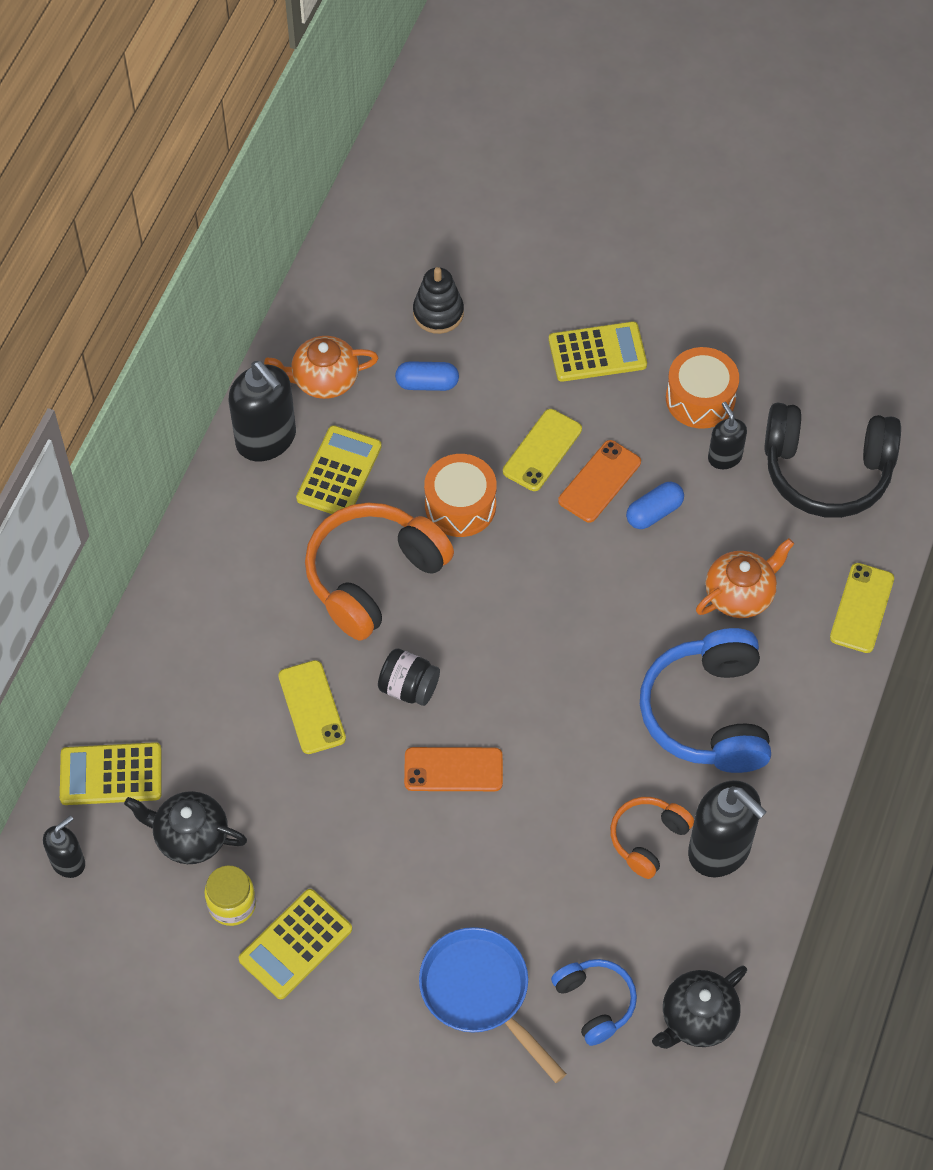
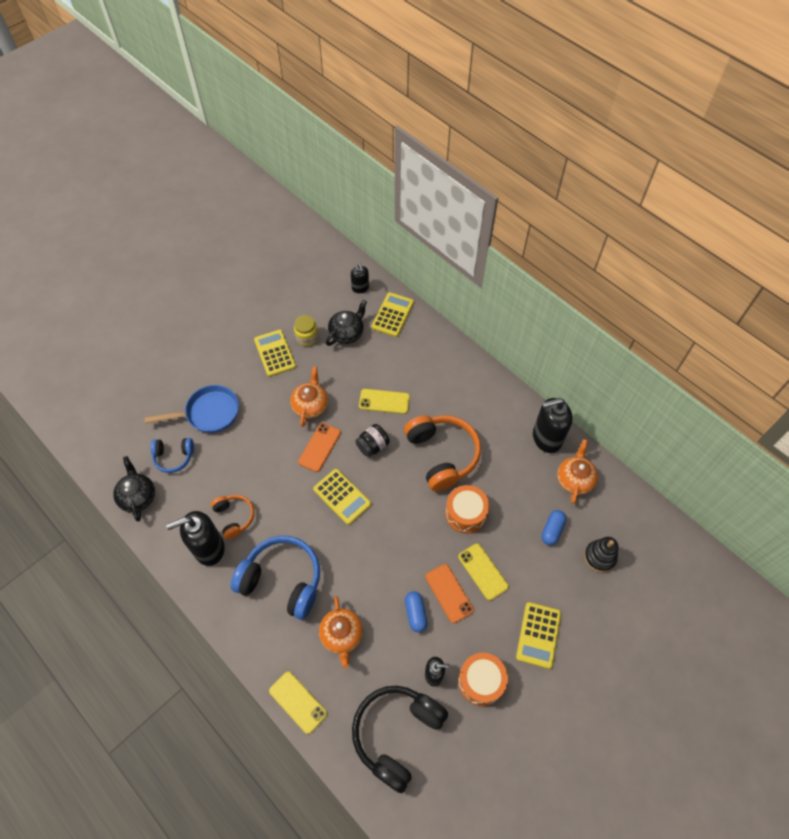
camera: 115 degrees right, 0 degrees up
(339, 472) = (511, 464): yellow calculator -> yellow calculator (342, 497)
(378, 824) = (310, 405): none -> orange teapot

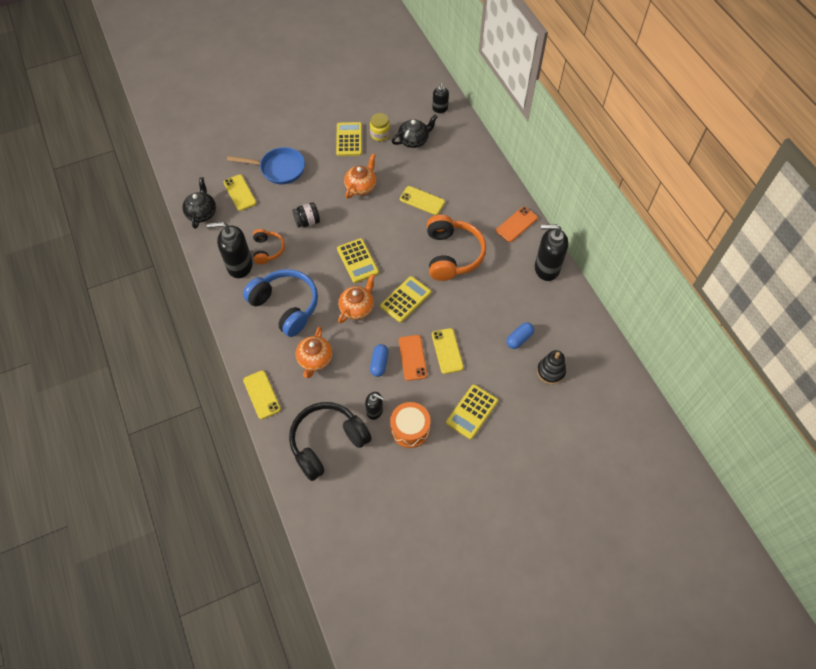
camera: 20 degrees right, 0 degrees up
(174, 457) = (240, 193): blue headphones -> yellow phone
(319, 447) = (355, 219): orange phone -> orange phone (516, 224)
(373, 446) = (398, 231): black jar -> black jar (307, 221)
(392, 315) = (458, 137): yellow calculator -> yellow calculator (405, 299)
(465, 513) = (452, 304): orange drum -> none
(574, 479) = (556, 307): orange teapot -> orange teapot (357, 307)

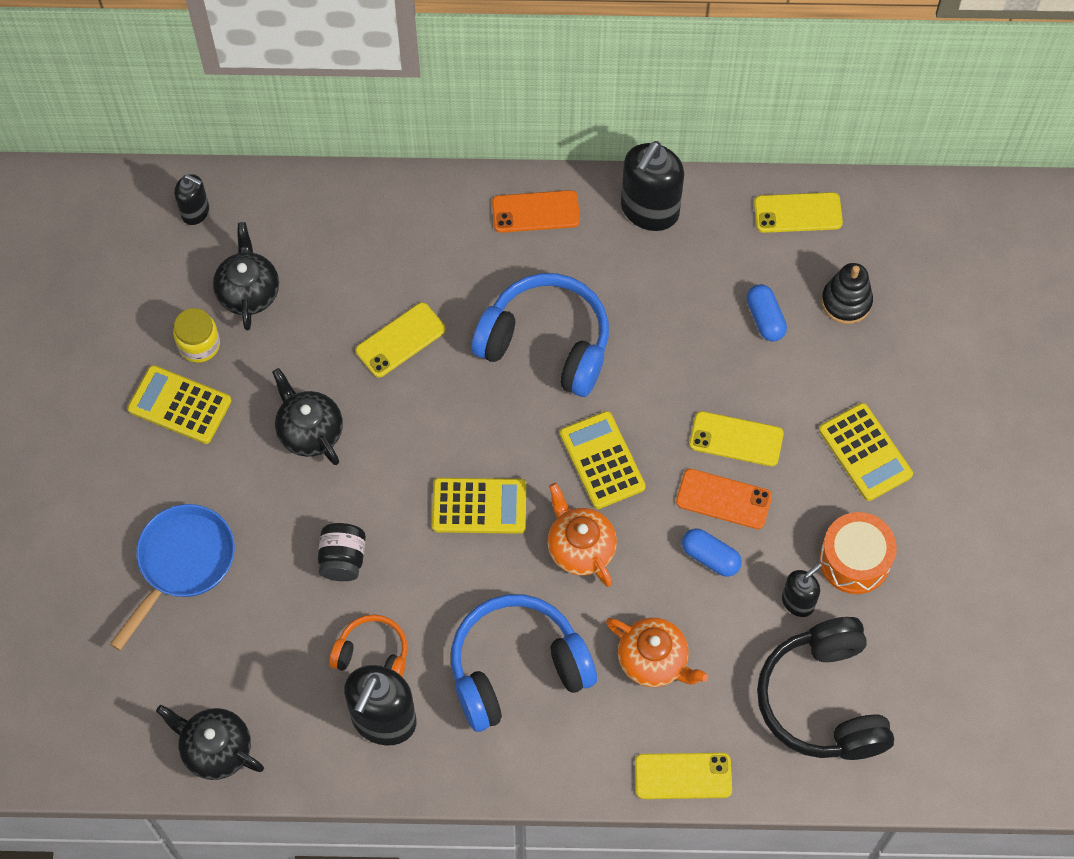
camera: 65 degrees left, 5 degrees up
(240, 193) = (203, 659): yellow phone -> yellow phone (798, 213)
(361, 186) = (309, 431): orange teapot -> black teapot
(452, 255) = (546, 344): orange headphones -> blue headphones
(516, 224) = (535, 212): orange phone -> orange phone turned 75 degrees counterclockwise

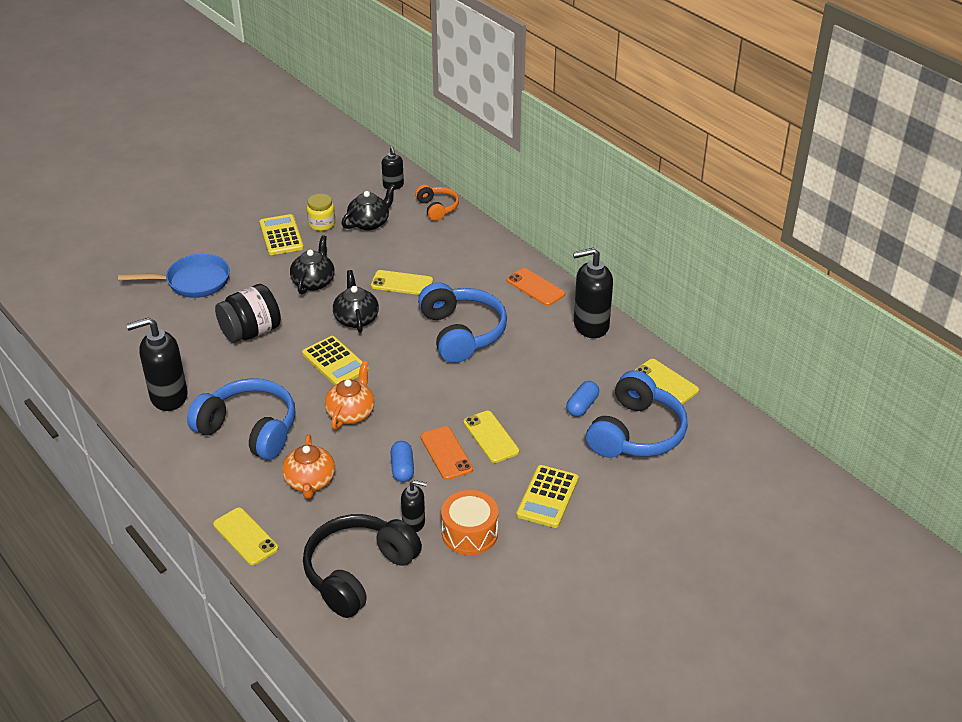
camera: 50 degrees right, 25 degrees down
(215, 749) = (95, 348): black teapot -> black teapot (356, 318)
(343, 559) = (251, 332): black jar -> black jar, size x1.59
(372, 655) = (204, 372): orange headphones -> orange headphones (437, 208)
(602, 460) = (415, 392): yellow calculator -> none
(846, 302) = (636, 433): black stacking toy -> blue headphones

